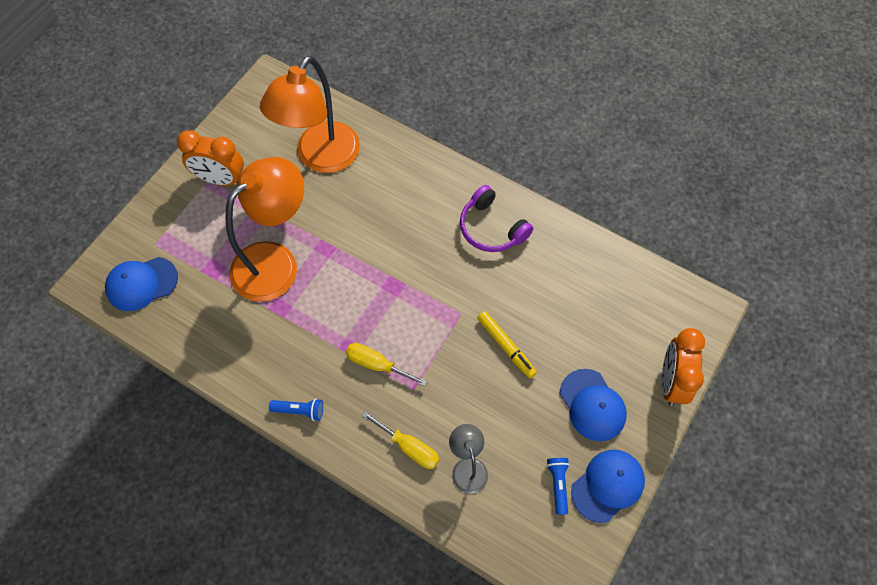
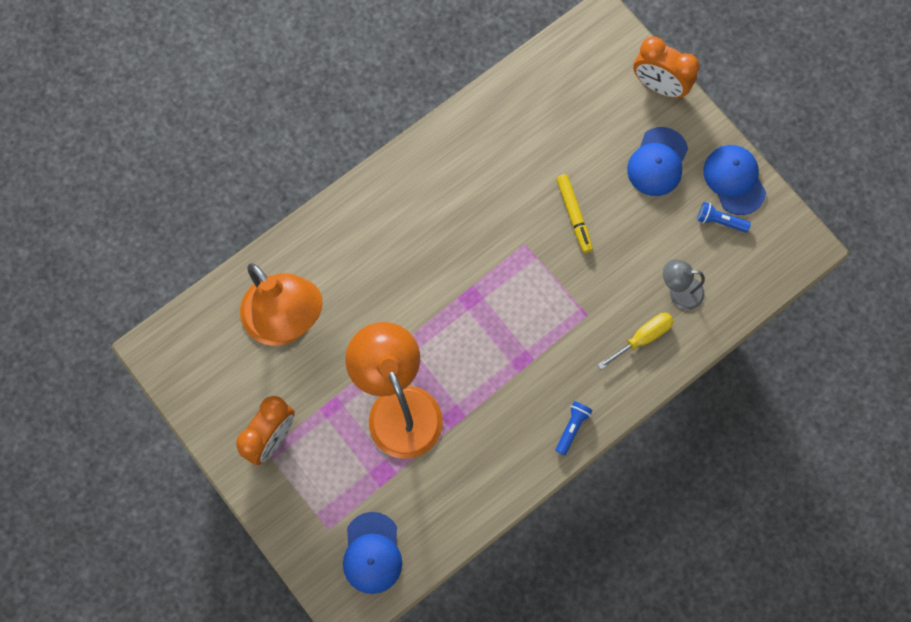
camera: 70 degrees left, 10 degrees up
(377, 365) = (550, 341): yellow screwdriver -> none
(491, 228) = (441, 181): purple headphones -> none
(506, 346) = (574, 215): yellow marker -> yellow marker turned 90 degrees clockwise
(592, 405) = (657, 162): blue cap -> blue cap turned 120 degrees clockwise

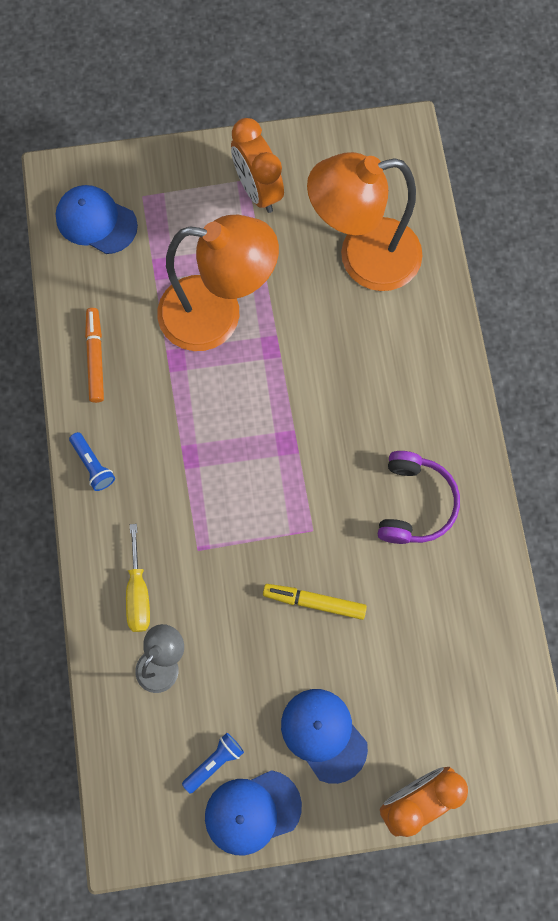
camera: 120 degrees right, 0 degrees up
(462, 185) = (414, 503): none -> purple headphones
(488, 479) = (95, 357): none -> orange marker
(734, 180) = (252, 812): blue cap -> blue cap turned 150 degrees clockwise

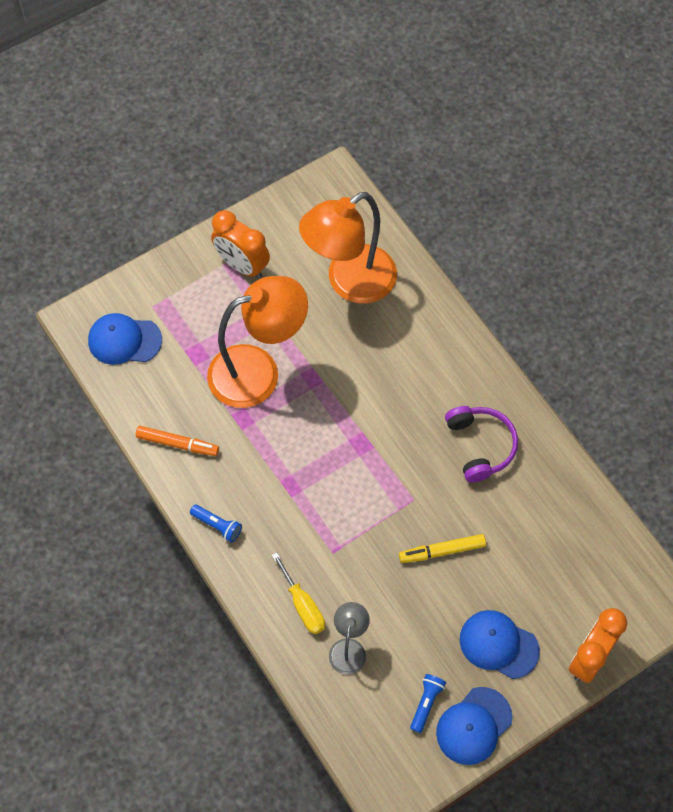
camera: 25 degrees left, 10 degrees down
(95, 357) = (177, 444): orange marker -> orange marker turned 135 degrees clockwise

